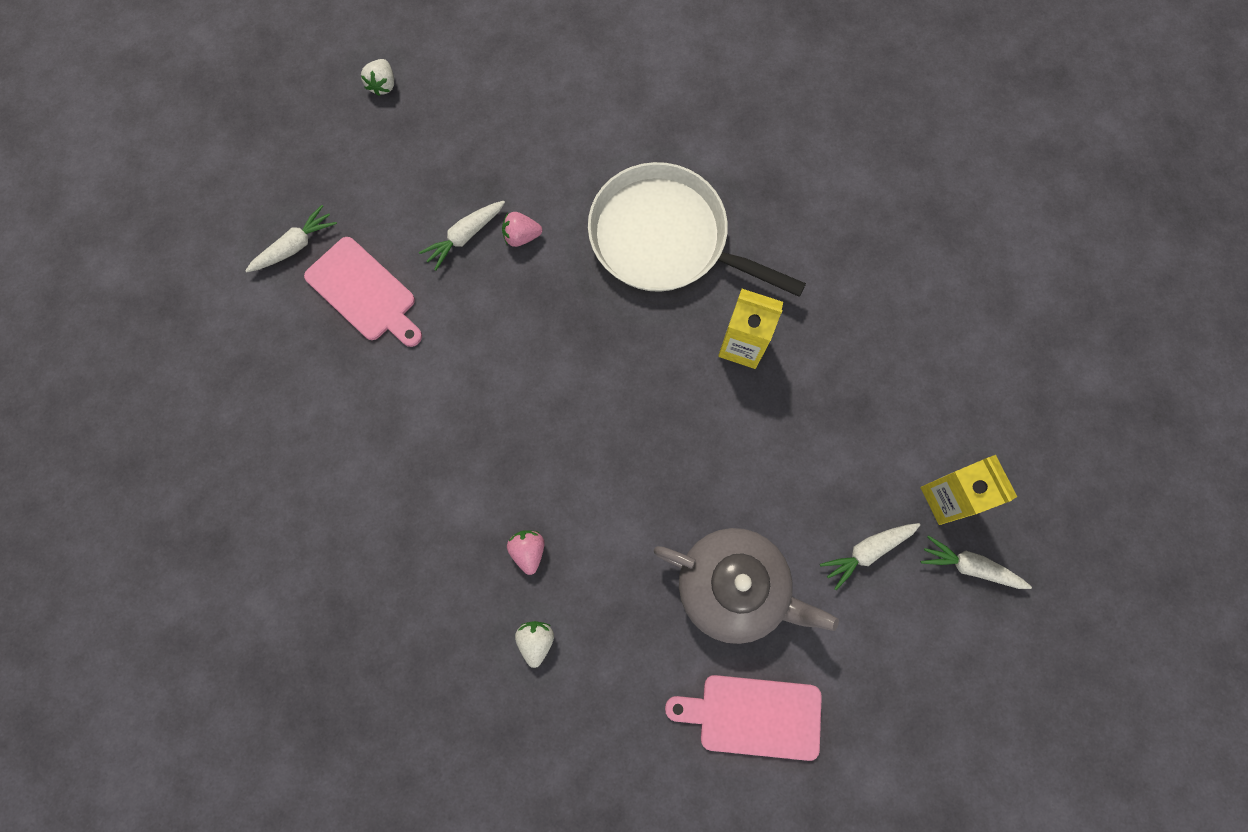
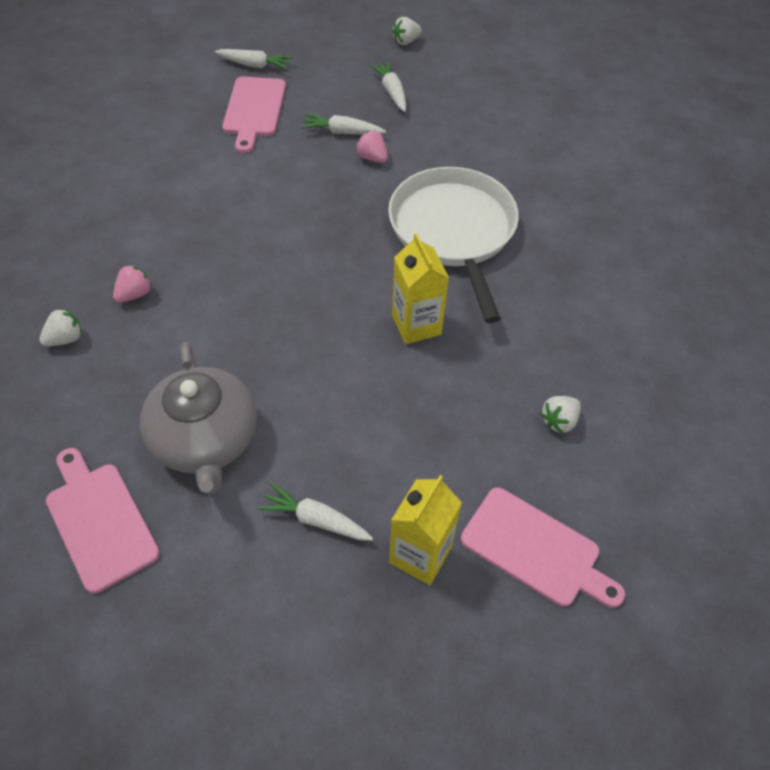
camera: 50 degrees right, 20 degrees down
(908, 314) = (559, 421): none -> white strawberry
(970, 566) = (371, 616): white carrot -> white carrot (391, 92)
(997, 417) = (535, 549): none -> pink cutting board

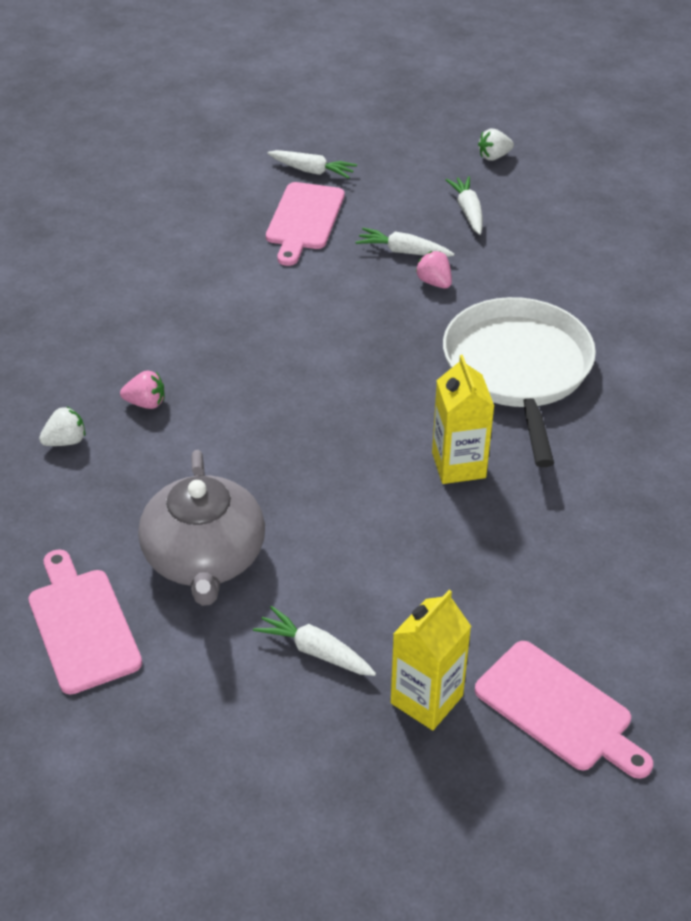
camera: 10 degrees right, 10 degrees down
(135, 294) = (146, 403): pink strawberry -> pink strawberry turned 45 degrees clockwise
(559, 421) = (609, 582): white strawberry -> none

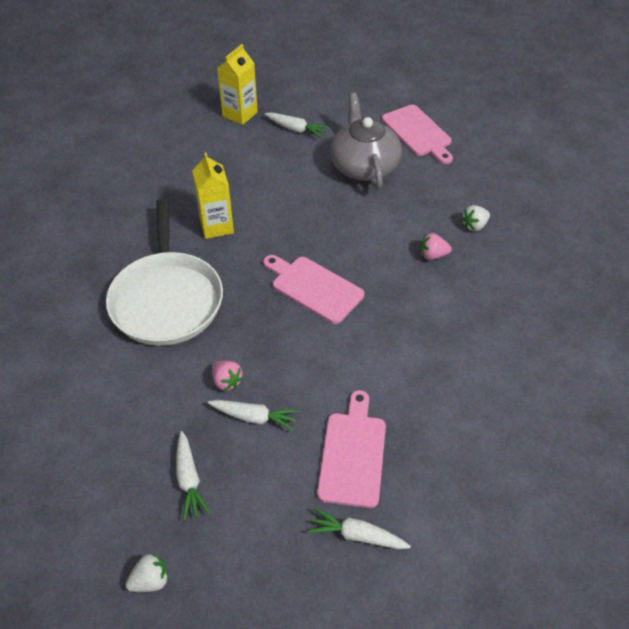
camera: 175 degrees right, 5 degrees up
(558, 709) = (176, 114): pink cutting board -> pink cutting board (314, 288)

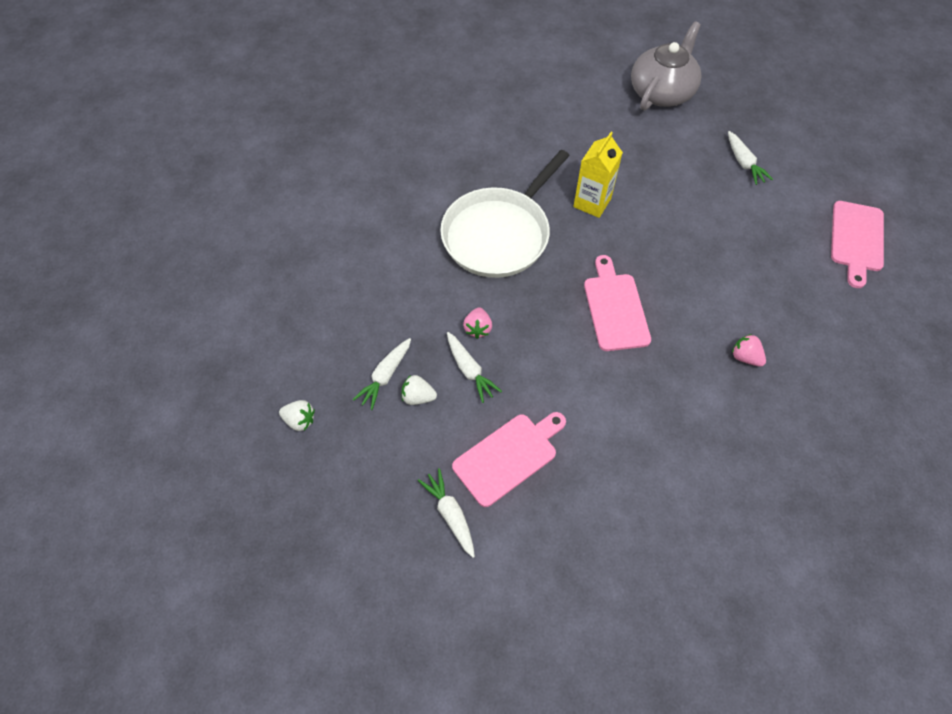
camera: 45 degrees right, 10 degrees up
(240, 114) = (708, 119): yellow carton -> none
(364, 166) = (769, 236): grey teapot -> grey teapot (662, 92)
(474, 226) = (814, 361): white strawberry -> white strawberry (418, 397)

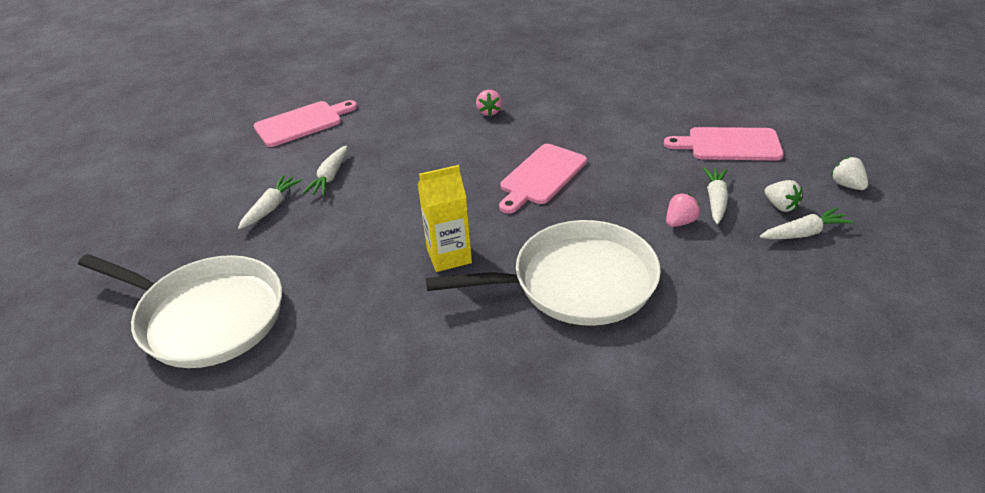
camera: 135 degrees left, 20 degrees down
(300, 420) = (916, 243): white strawberry -> white strawberry (847, 185)
(450, 514) = (803, 139): white carrot -> white carrot (330, 177)
(662, 92) = (205, 316): grey teapot -> white pan

